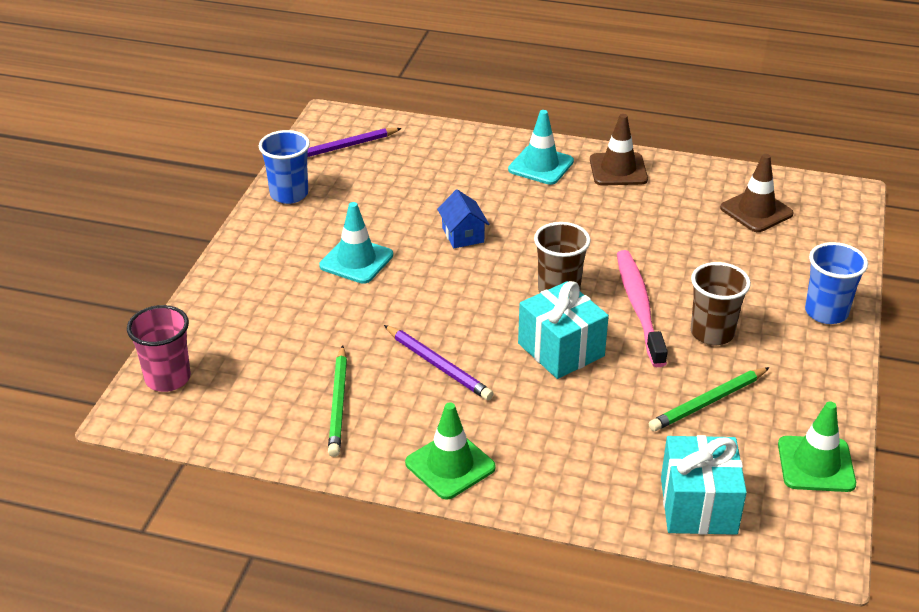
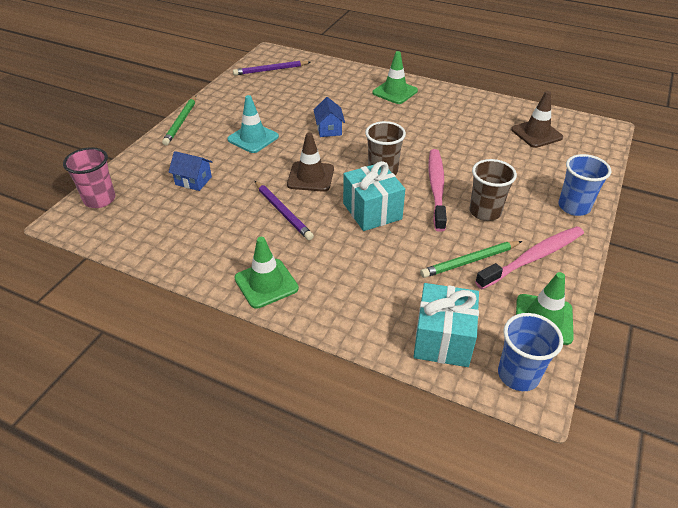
camera: 10 degrees right, 5 degrees up
(289, 194) = (226, 94): blue cup -> blue cup (518, 375)
(294, 335) = (193, 181): none -> blue house
(338, 404) = (205, 230): green pencil -> green pencil (181, 122)
(541, 165) = (395, 92): turquoise traffic cone -> green traffic cone
(618, 170) = (446, 99): brown traffic cone -> brown traffic cone (310, 177)
(786, 388) = (532, 258): none -> pink toothbrush

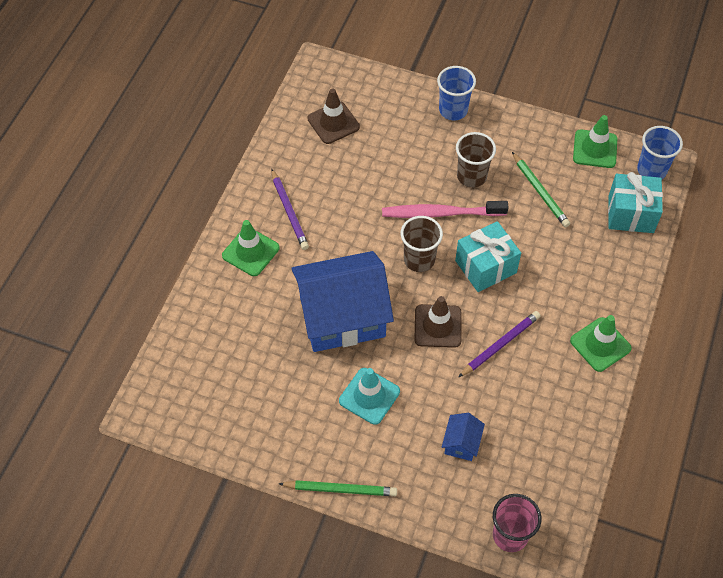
camera: 95 degrees left, 15 degrees up
(270, 70) = (195, 403): purple pencil -> purple pencil (289, 211)
(329, 129) = (342, 317): blue house -> blue house, size x2.46
(532, 258) = (527, 148): pink toothbrush -> none

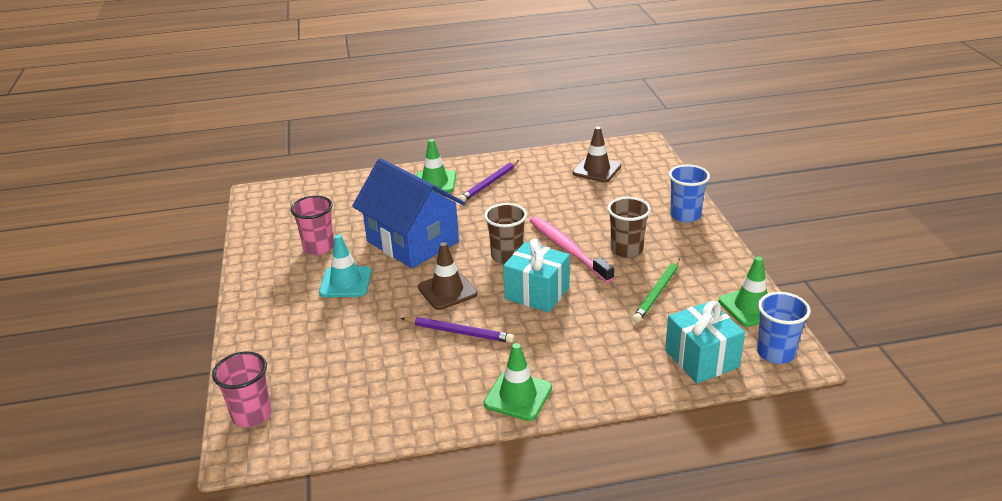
camera: 60 degrees right, 25 degrees down
(293, 395) = (319, 247): none -> pink cup
(340, 489) = (244, 301): green pencil -> none
(461, 443) = (334, 348): blue house -> none

